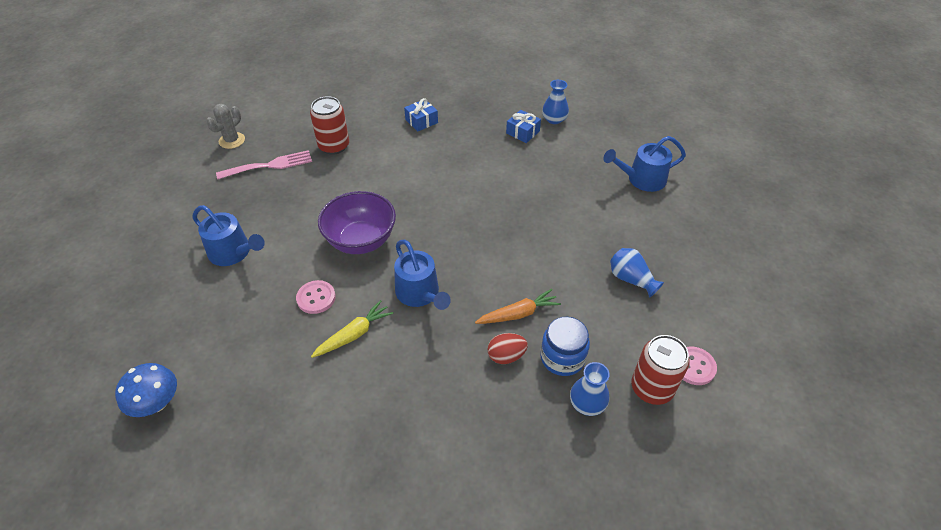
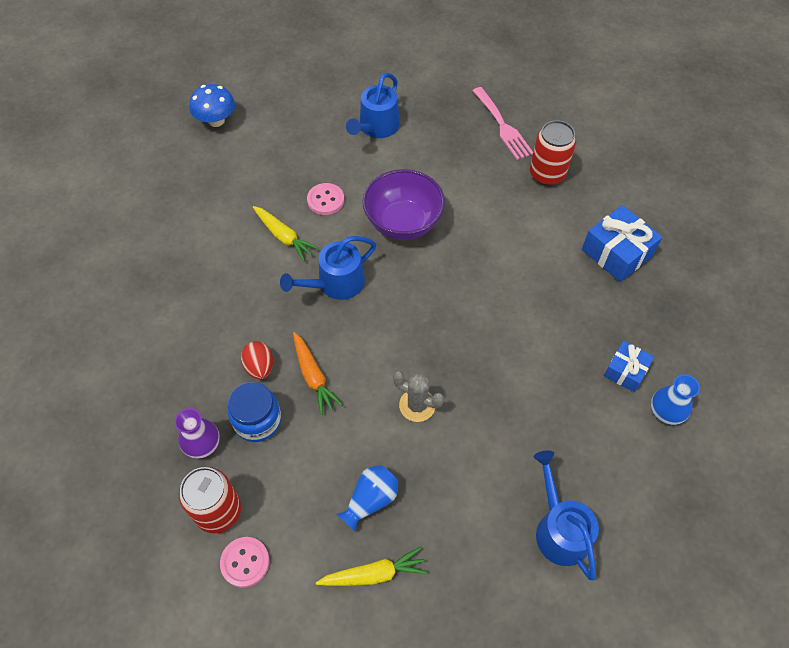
camera: 85 degrees right, 10 degrees up
(232, 140) = (535, 87): grey cactus -> grey cactus (417, 405)
(421, 121) = (616, 253): blue gift -> blue gift, size x1.63
(587, 403) = (202, 444): blue vase -> purple vase
(689, 281) = (373, 574): none -> yellow carrot

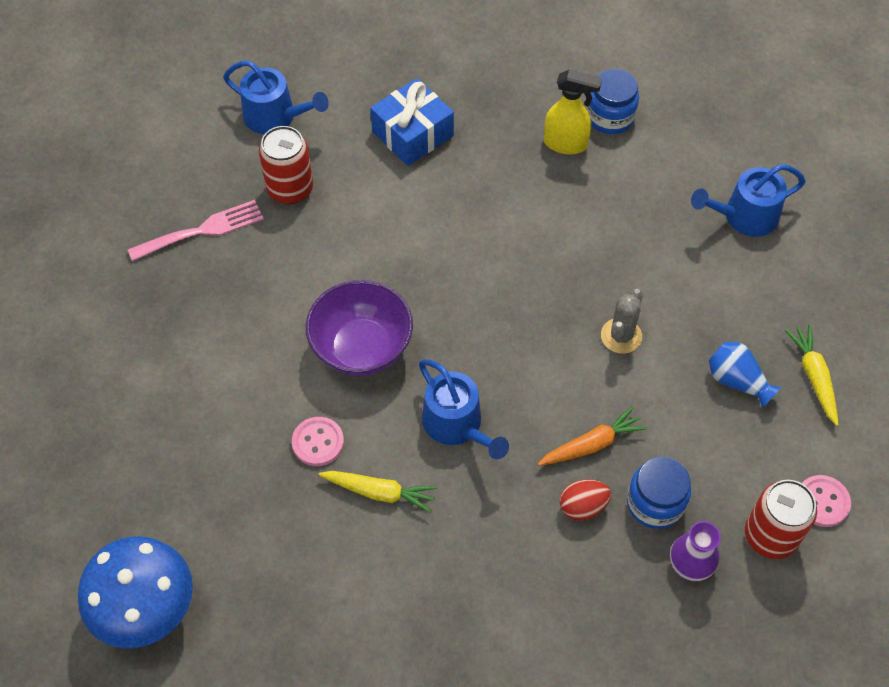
camera: 90 degrees left, 0 degrees up
(216, 120) = (146, 608): blue mushroom -> blue mushroom, size x1.54
(284, 236) = (379, 492): yellow carrot -> yellow carrot turned 60 degrees clockwise
(376, 127) = (186, 381): blue watering can -> blue watering can (275, 117)
(625, 371) = (566, 144): blue gift -> yellow spray bottle
(666, 411) = (610, 117): blue vase -> blue jar

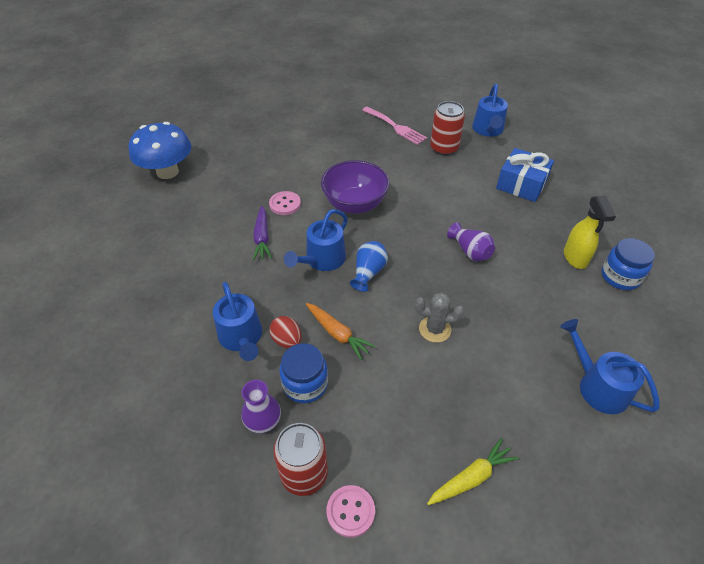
camera: 70 degrees right, 10 degrees down
(379, 492) = (262, 238): yellow carrot -> purple carrot
(511, 246) = (470, 251): none -> purple vase
(559, 561) = (241, 337): none -> blue watering can
(737, 381) = (436, 416): blue vase -> blue vase (368, 272)

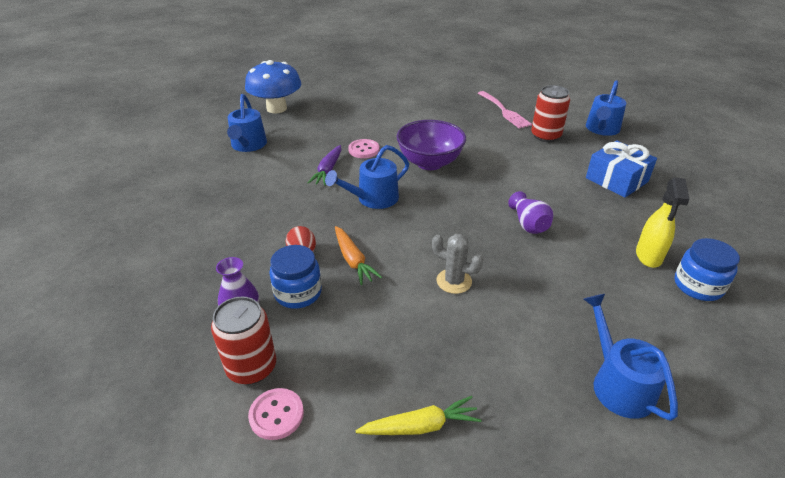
camera: 20 degrees right, 10 degrees down
(241, 337) = (263, 241): blue watering can -> blue watering can (248, 145)
(368, 272) = (412, 218): blue vase -> none

